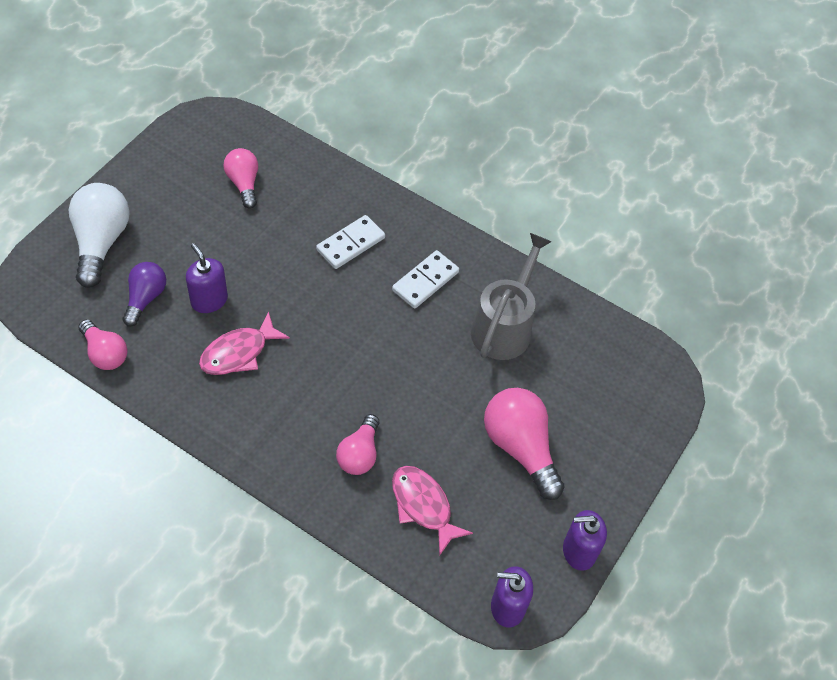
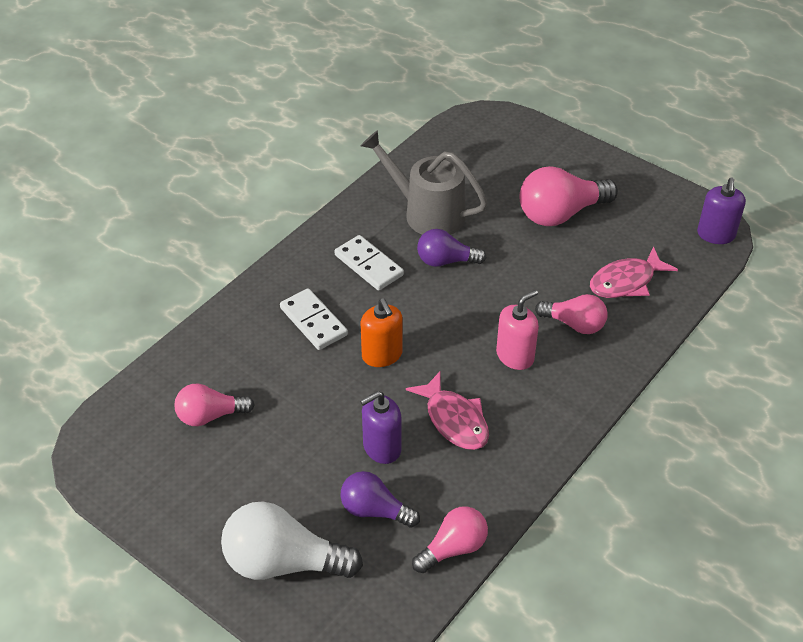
camera: 80 degrees left, 10 degrees down
(313, 296) = (382, 355): none -> orange soap dispenser
(315, 401) = (515, 356): none -> pink soap dispenser
(437, 343) = (446, 261): none -> purple light bulb
(579, 551) = (658, 188): purple soap dispenser -> none

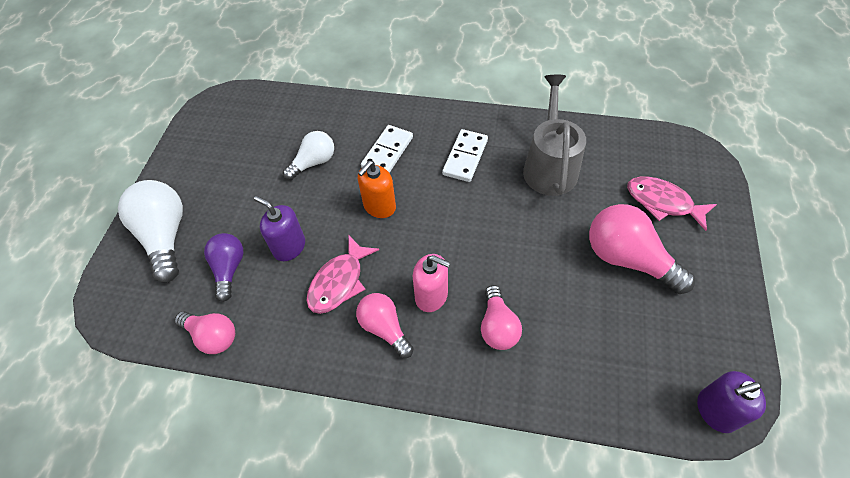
camera: 65 degrees right, 10 degrees up
(210, 416) = (272, 140): pink light bulb -> pink light bulb (384, 328)
(277, 389) = (313, 162): none -> white light bulb
(446, 261) = (505, 202): purple light bulb -> none
(626, 281) = (582, 349): pink fish -> pink fish (663, 203)

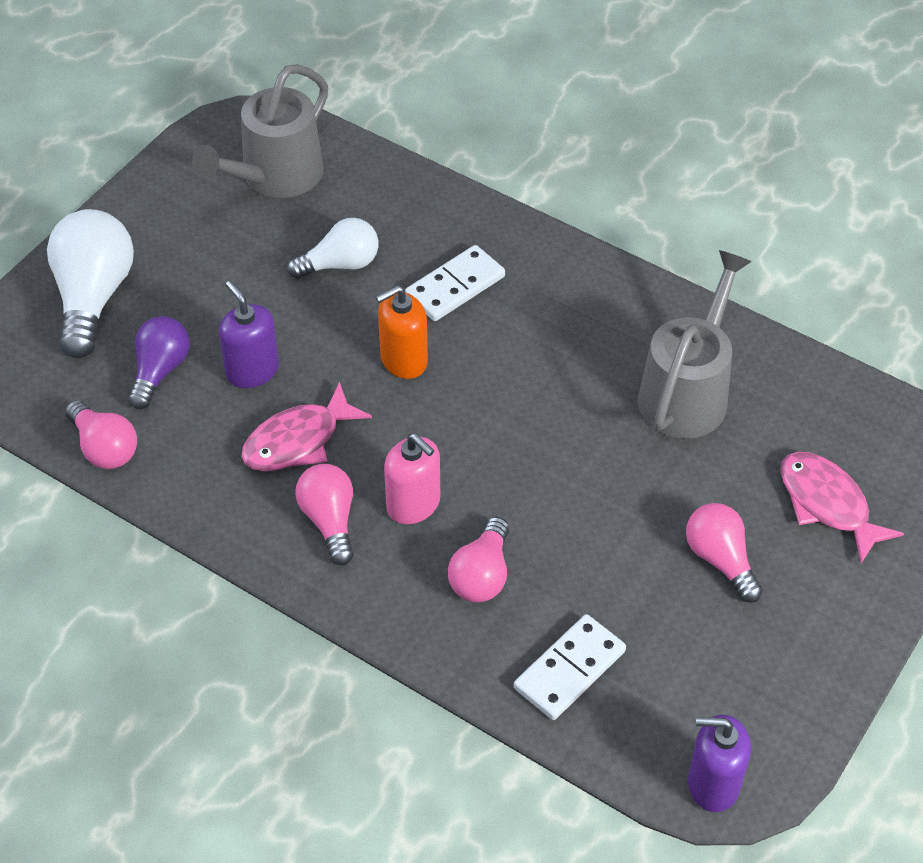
camera: 20 degrees right, 5 degrees down
(251, 125) = (275, 177): none -> grey watering can
(465, 157) = (567, 333): white domino -> white domino (569, 669)
(628, 259) = (720, 560): pink light bulb -> pink light bulb, size x0.62

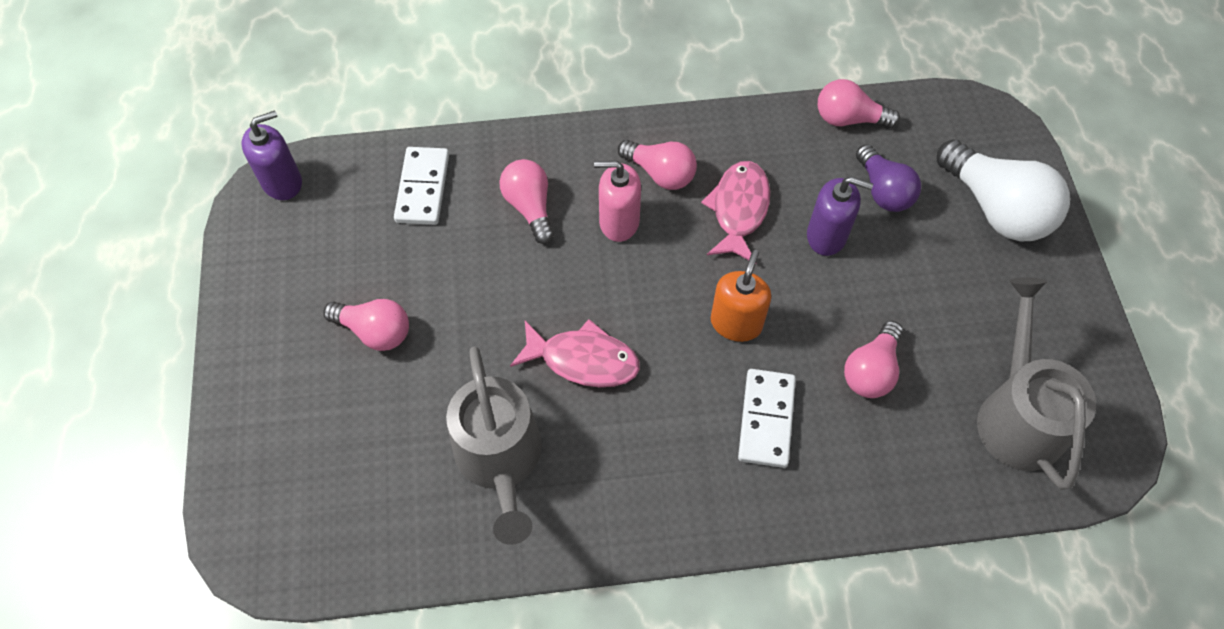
camera: 140 degrees right, 10 degrees up
(340, 264) = (871, 370): white light bulb -> pink light bulb
(827, 504) = (321, 436): pink fish -> pink fish (583, 360)

